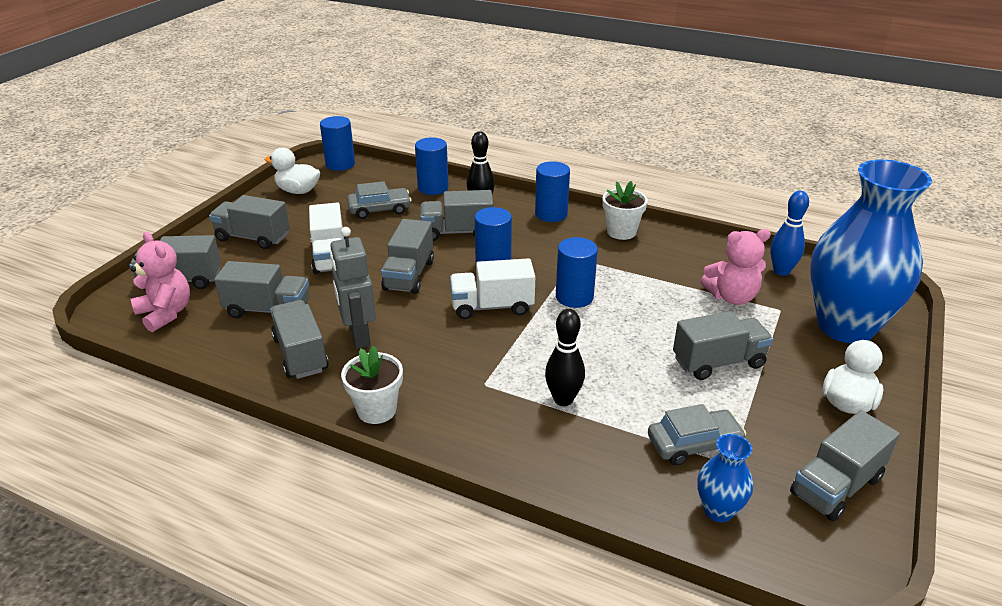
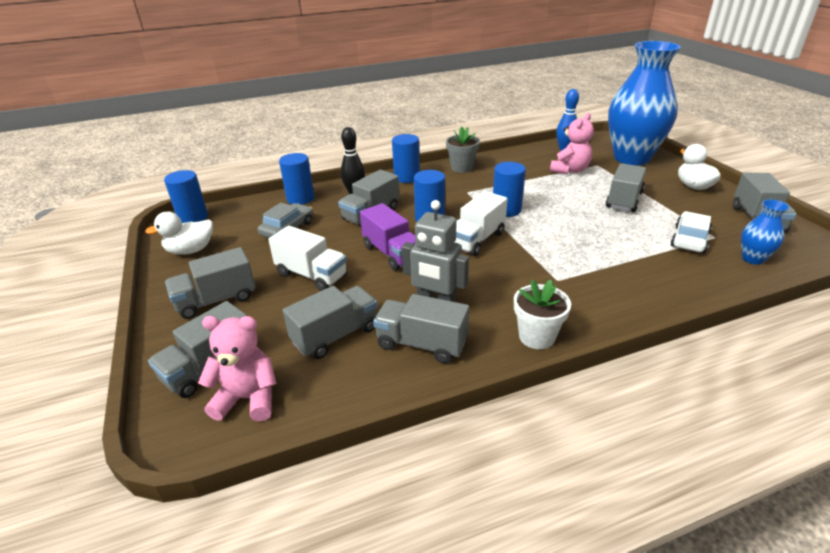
camera: 45 degrees left, 0 degrees up
(409, 275) = (392, 253): grey truck -> purple truck
(563, 399) = (606, 259): black bowling pin -> none
(621, 232) = (462, 168): white flower pot -> grey flower pot
(694, 444) = (689, 239): grey car -> white car

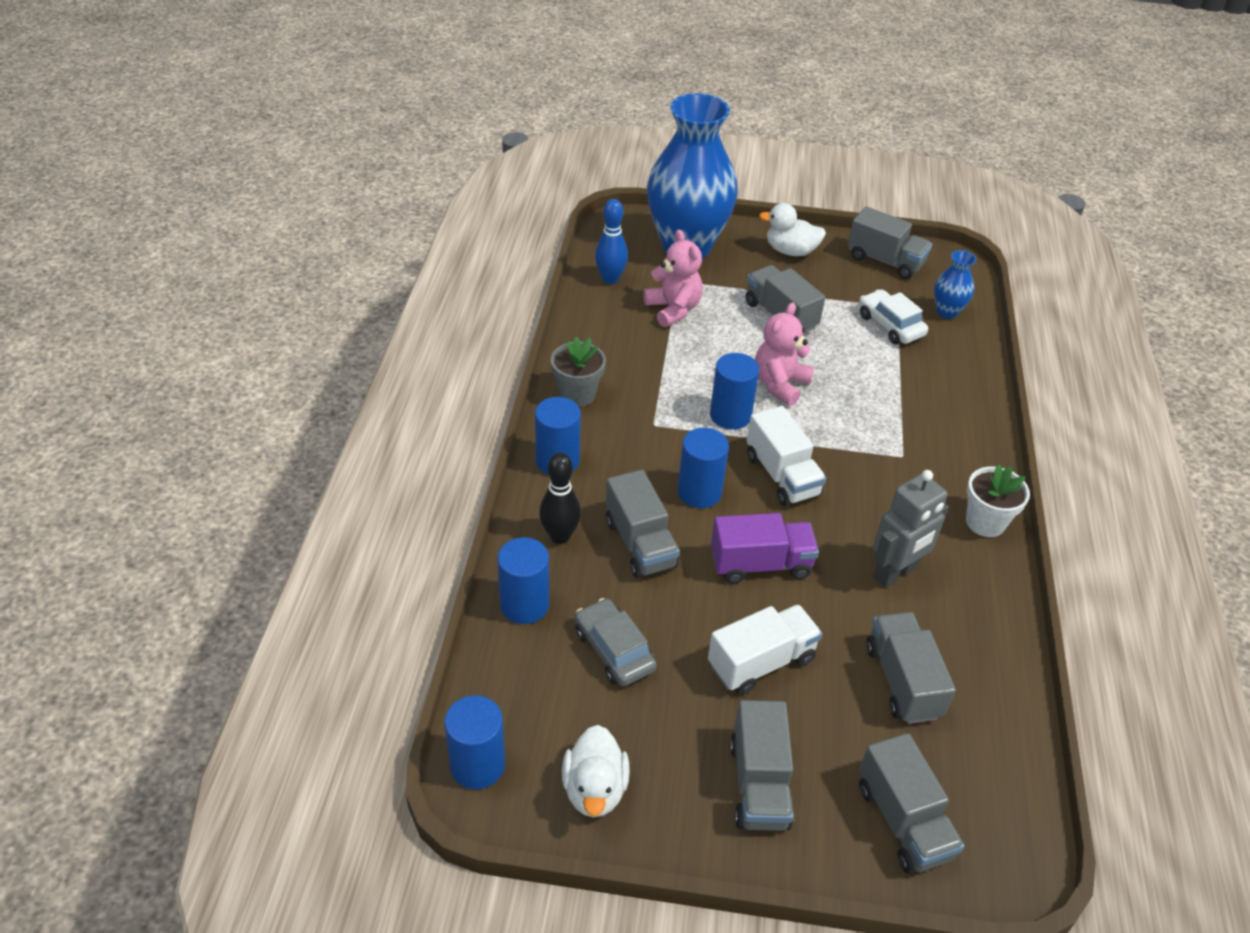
camera: 65 degrees left, 10 degrees up
(248, 398) = (974, 795): pink teddy bear -> pink teddy bear (780, 384)
(421, 344) = (953, 613): grey truck -> none

